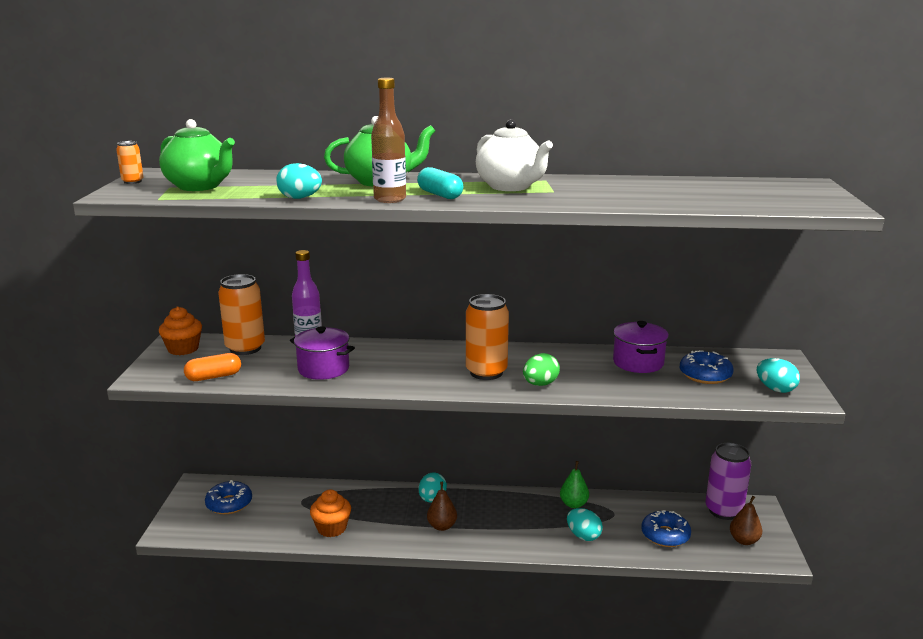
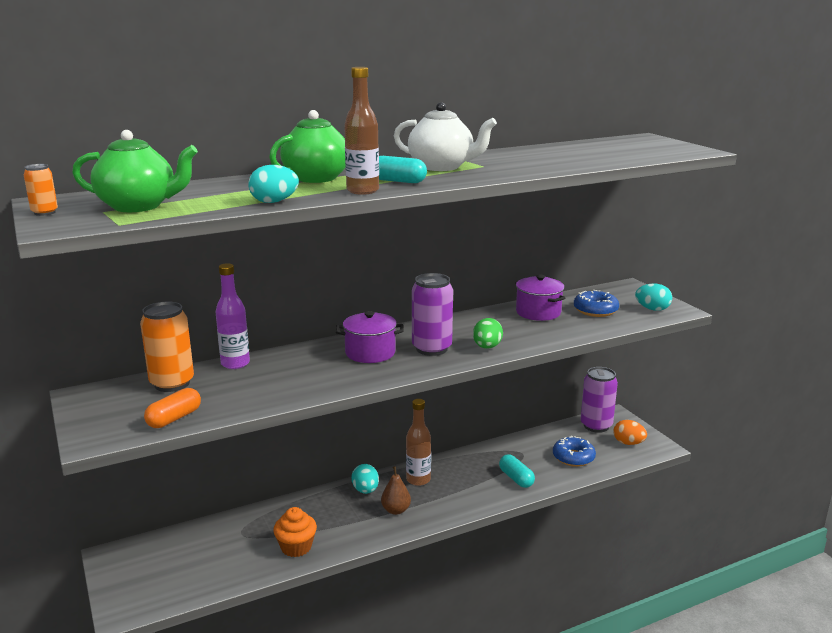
camera: 30 degrees left, 0 degrees up
(183, 349) = (101, 401): orange cupcake -> none
(229, 504) = (166, 561): blue donut -> none
(323, 369) = (280, 382): purple pot -> purple pot (370, 353)
(486, 372) = (431, 348): orange can -> purple can
(488, 505) = (418, 480): none -> brown bottle
(573, 504) = (486, 456): green pear -> none
(583, 536) = (516, 478): turquoise egg -> turquoise capsule
(744, 540) = (628, 443): brown pear -> orange egg

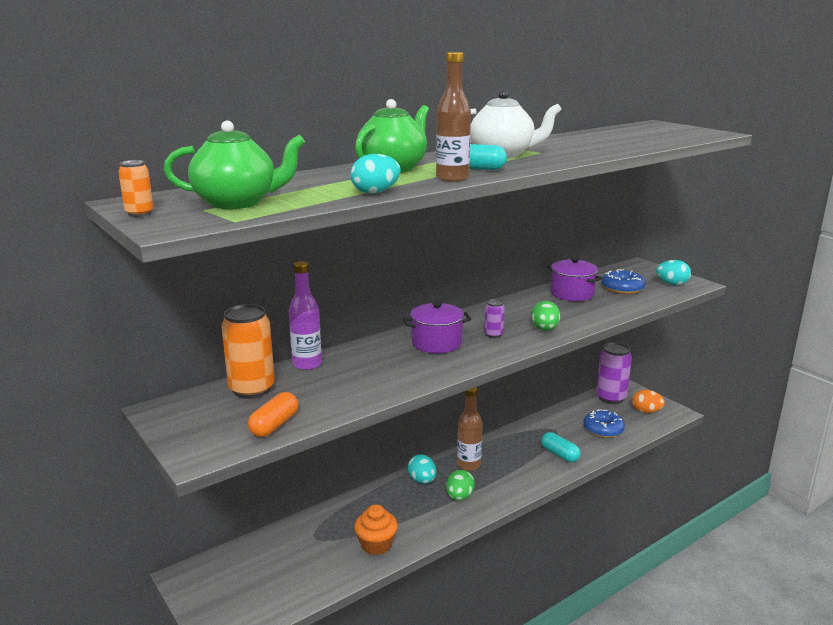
camera: 10 degrees left, 0 degrees up
(396, 510) = (459, 497): brown pear -> green egg
(431, 348) = (493, 335): purple can -> purple can, size x0.49

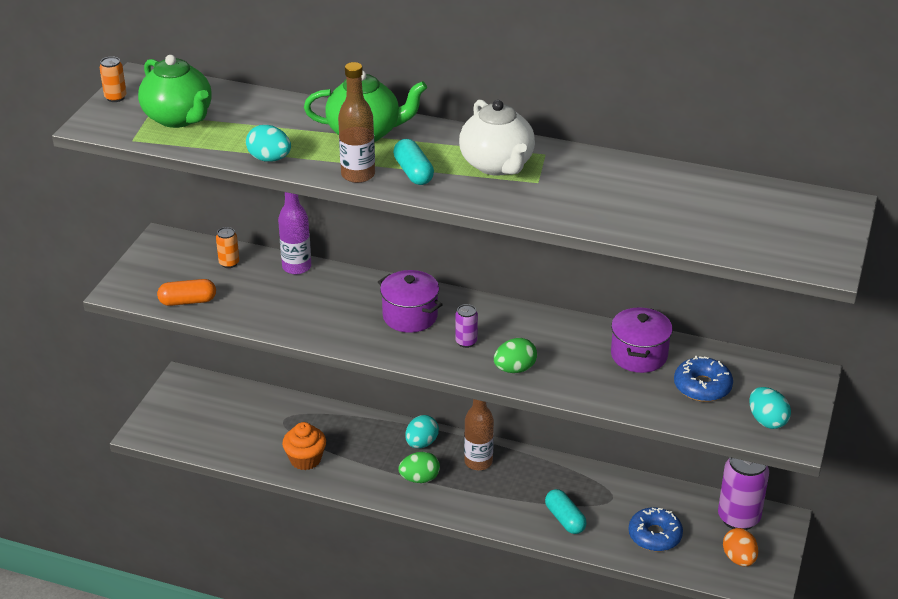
camera: 55 degrees right, 15 degrees up
(252, 390) = (229, 263): orange can -> orange can, size x0.49
(559, 454) = (565, 519): turquoise capsule -> turquoise capsule turned 45 degrees counterclockwise

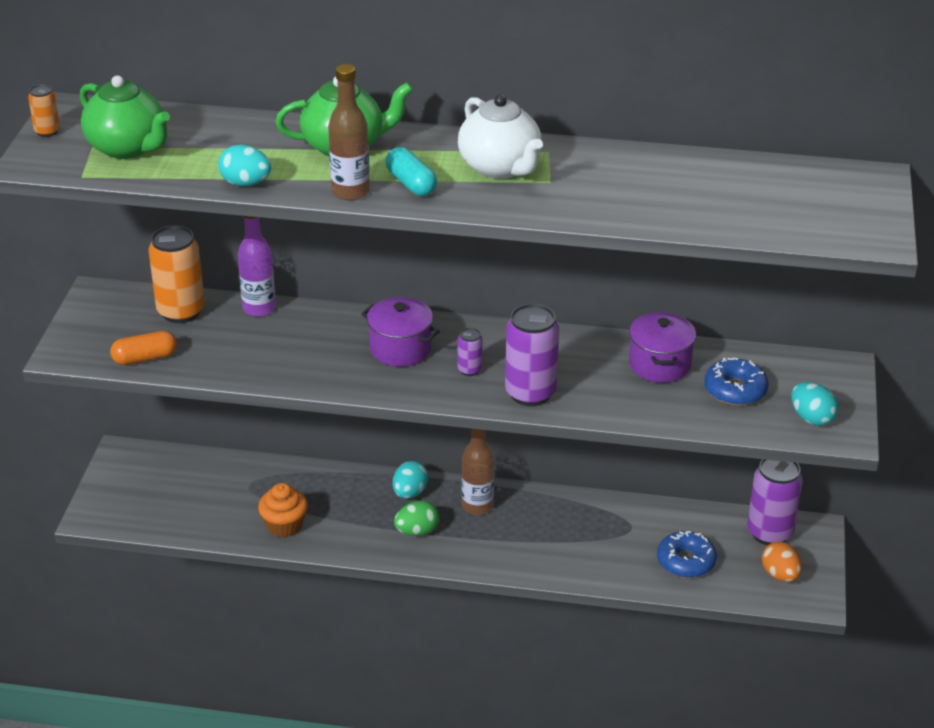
camera: 10 degrees left, 0 degrees up
(229, 263) = (181, 312): orange can -> orange can, size x2.06
(515, 369) = (530, 393): green egg -> purple can
(565, 519) = (586, 556): turquoise capsule -> none

